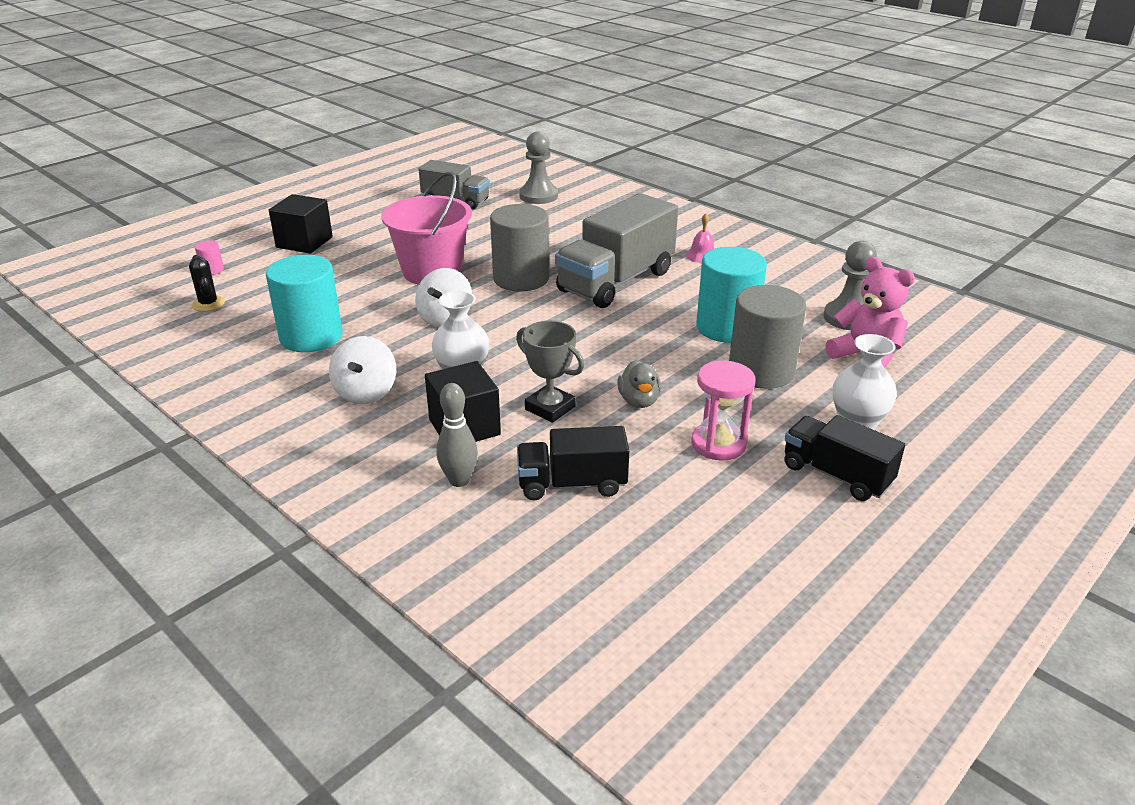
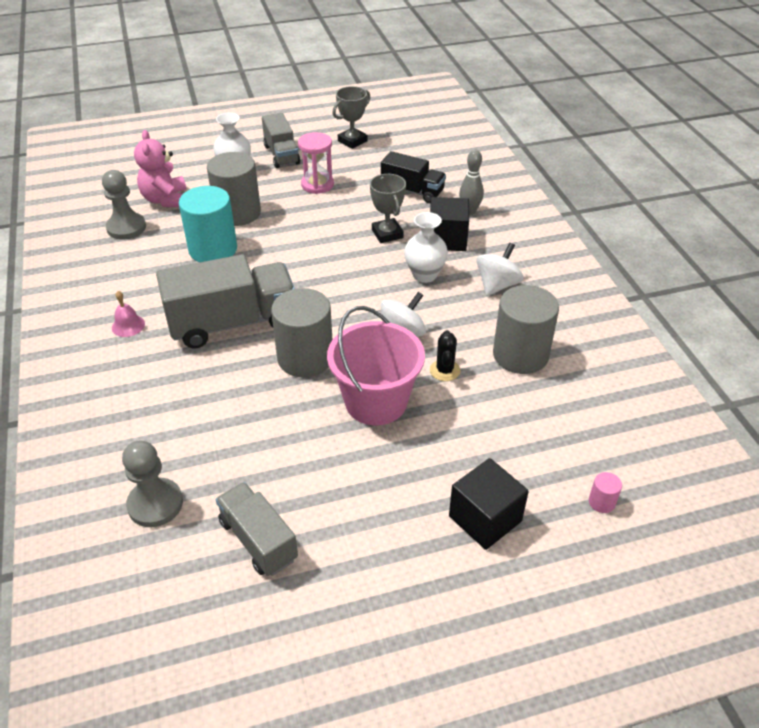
camera: 150 degrees left, 10 degrees up
(208, 304) = (608, 438): black cactus -> black cactus (444, 370)
(311, 337) = (520, 355): turquoise cylinder -> grey cylinder
(639, 401) = (331, 220): grey duck -> none
(768, 550) = (352, 141): none -> grey trophy
(836, 475) = (281, 155): black truck -> grey truck

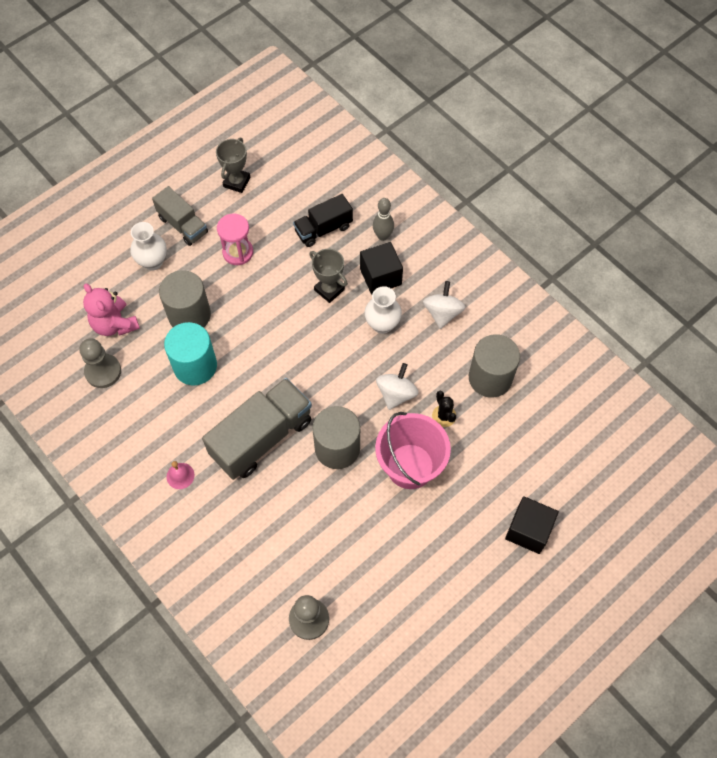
camera: 25 degrees left, 20 degrees up
(258, 540) = (394, 613): grey truck -> none
(412, 191) = (323, 229): black truck -> black truck turned 150 degrees clockwise
(601, 502) = (594, 484): pink cylinder -> none

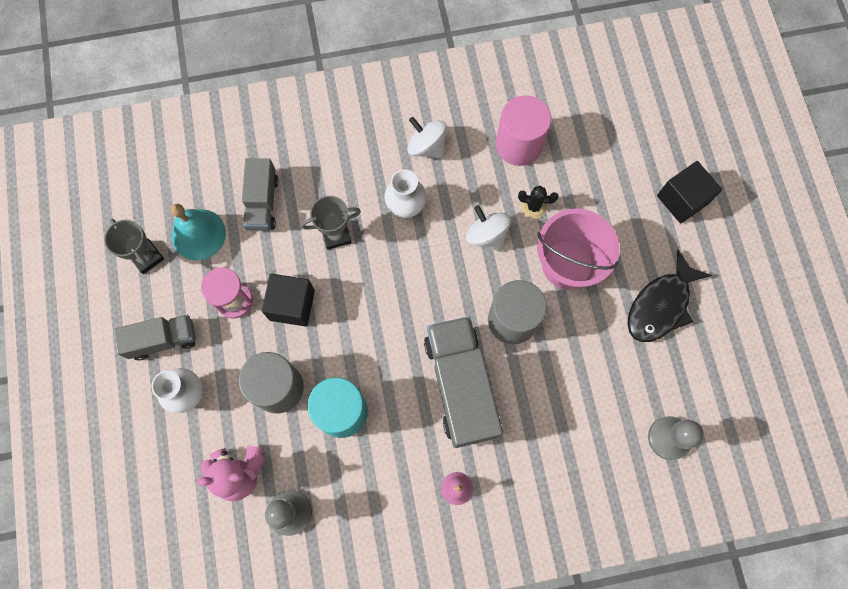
camera: 60 degrees left, 10 degrees up
(273, 203) = (198, 234): none -> turquoise bell
(323, 229) = (263, 202): black truck -> grey truck
(380, 277) = (352, 179): black cube -> black cube (292, 305)
(383, 236) = (308, 152): grey bowling pin -> none
(420, 558) = (660, 305): none -> black fish
(490, 378) = (518, 145): grey cylinder -> pink cylinder

